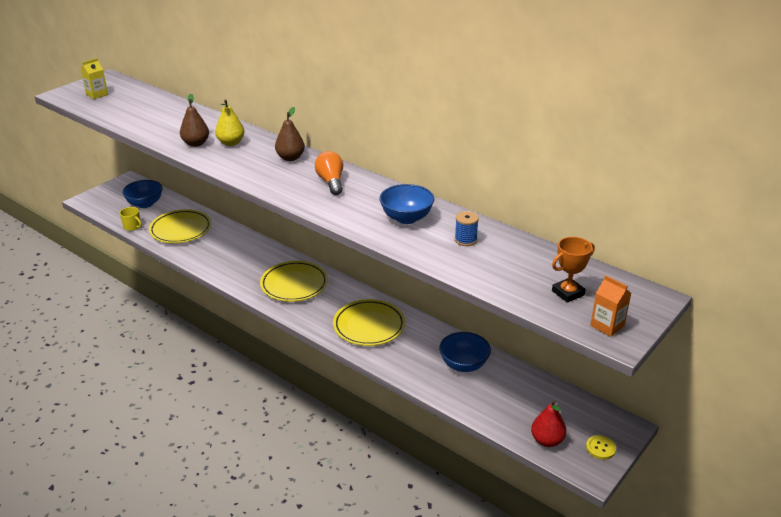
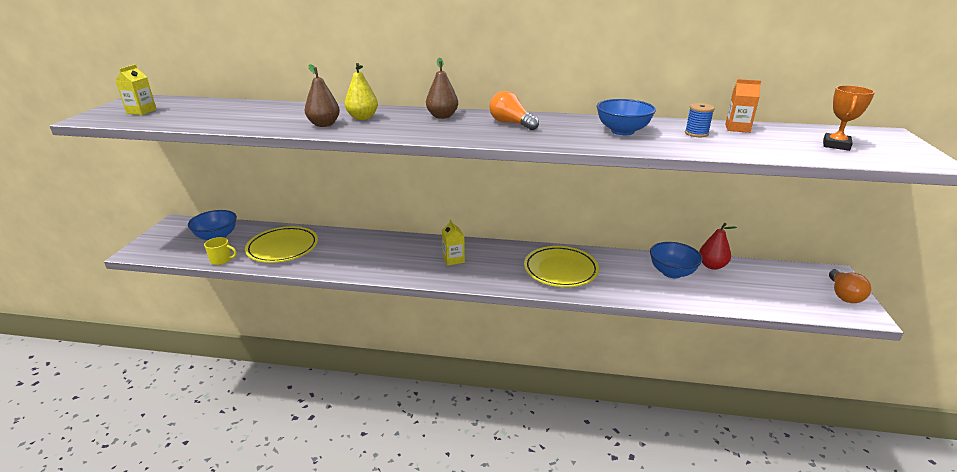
camera: 30 degrees left, 5 degrees down
(294, 285) = (453, 259): yellow plate -> yellow carton
(547, 440) = (805, 304): red pear -> red pear (712, 266)
(600, 448) = (843, 294): yellow button -> orange light bulb
(607, 326) = (905, 156): orange carton -> orange carton (737, 128)

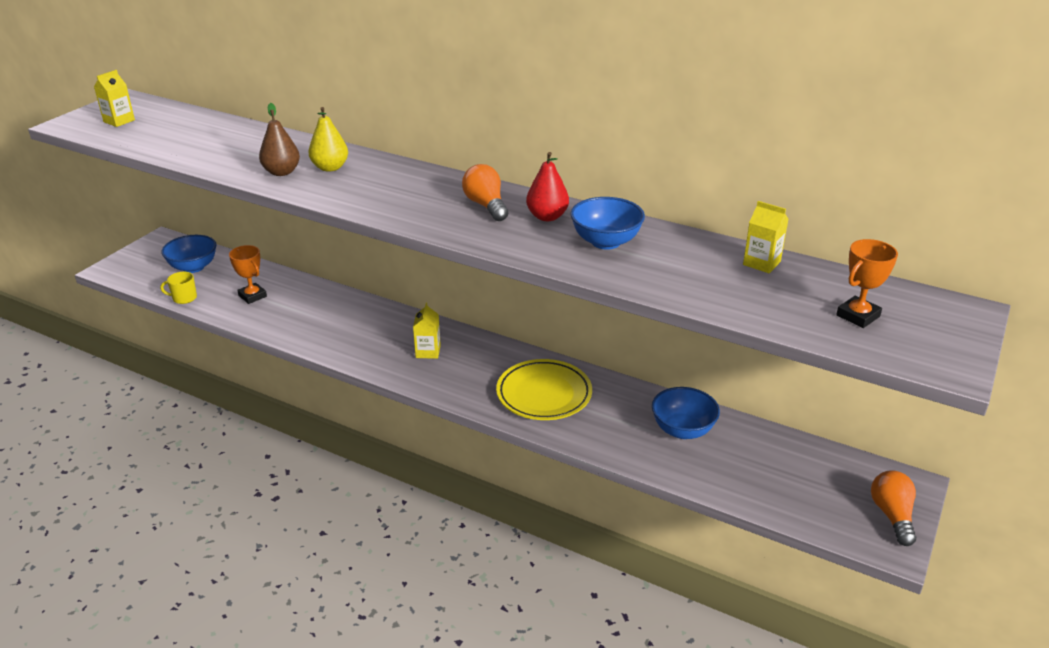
camera: 20 degrees right, 5 degrees up
(221, 260) = (184, 298): yellow mug -> yellow mug turned 150 degrees clockwise
(283, 248) = (252, 296): yellow plate -> orange trophy
(442, 116) = (419, 180): brown pear -> none
(696, 133) = (695, 262): blue spool -> none
(712, 266) = (745, 433): red pear -> red pear (547, 217)
(737, 128) = (761, 263): orange carton -> yellow carton
(843, 294) = (892, 515): orange light bulb -> orange light bulb turned 150 degrees clockwise

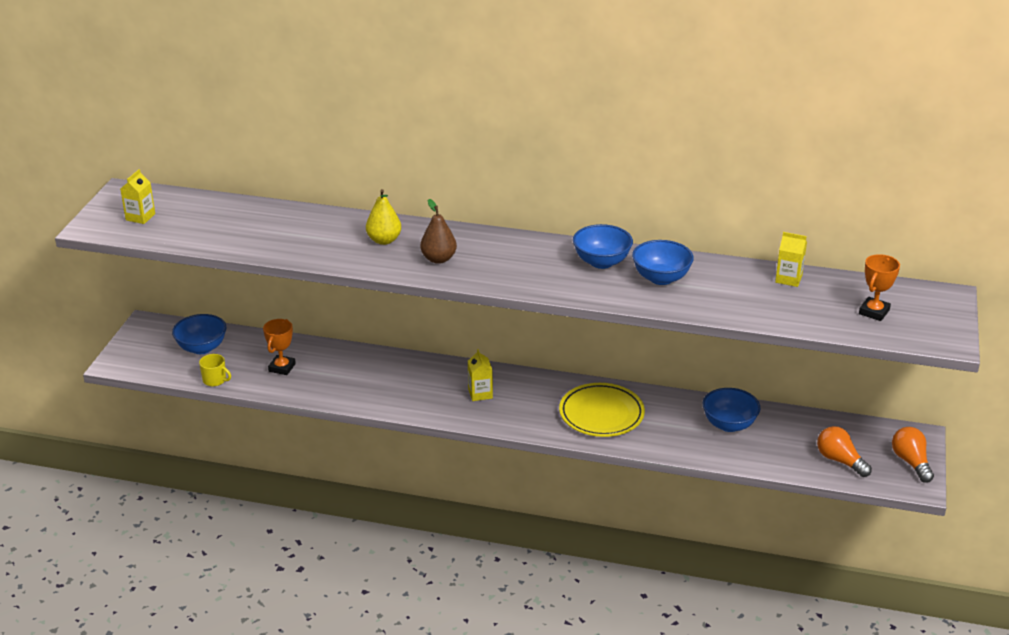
camera: 15 degrees left, 0 degrees up
(184, 298) = (215, 380): yellow mug -> yellow mug turned 135 degrees counterclockwise
(252, 296) = (282, 367): orange trophy -> orange trophy turned 75 degrees clockwise
(282, 172) = (343, 251): brown pear -> brown pear (438, 259)
(486, 205) = (545, 259): orange light bulb -> orange light bulb (840, 460)
(547, 217) = (601, 262): red pear -> blue bowl

